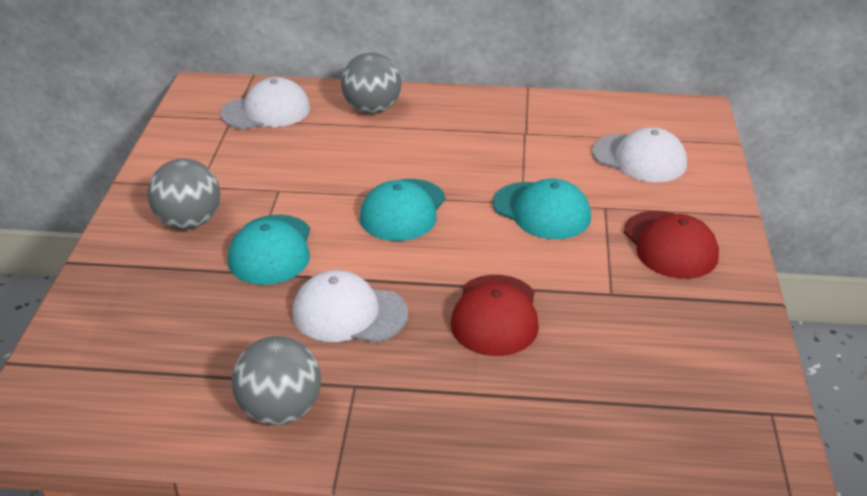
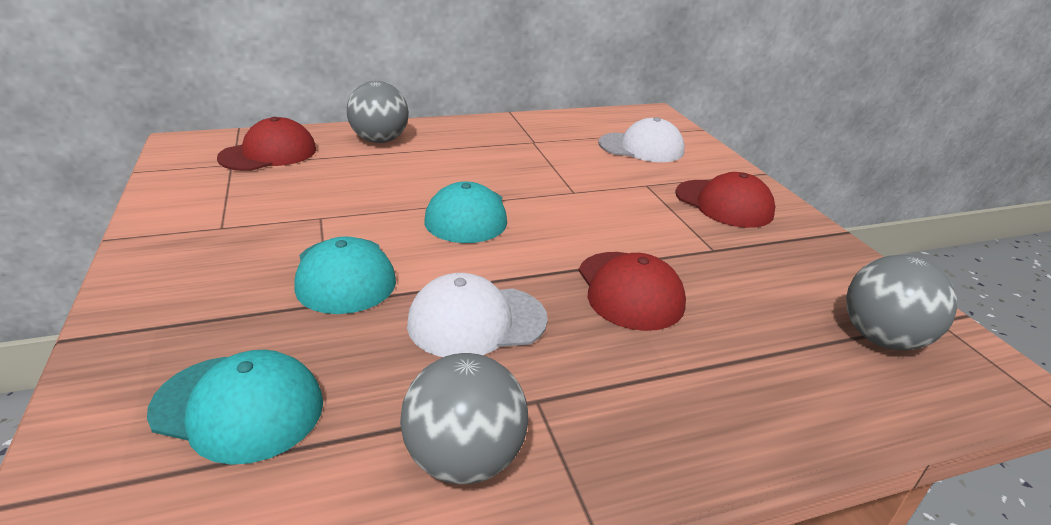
camera: 25 degrees left, 5 degrees down
(189, 222) = (225, 264): grey ball -> grey ball (882, 338)
(266, 111) = (269, 153): white cap -> red cap
(542, 211) = (596, 195): turquoise cap -> turquoise cap (239, 407)

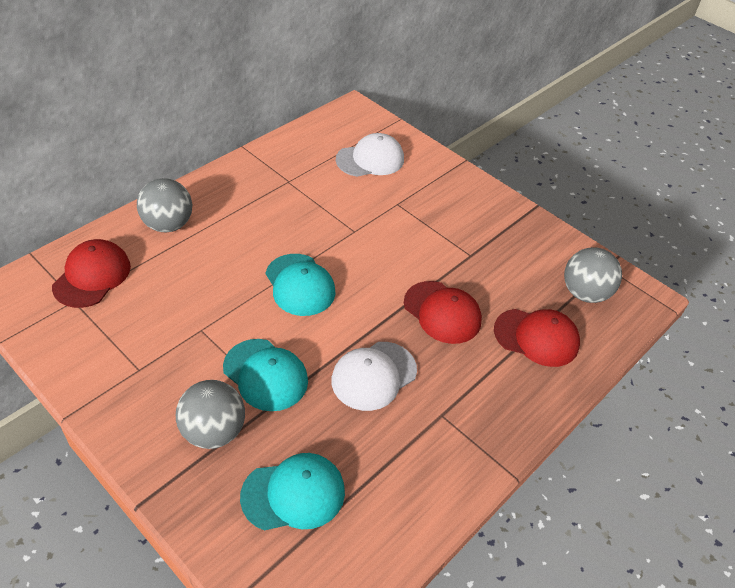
camera: 30 degrees left, 15 degrees up
(464, 458) = (431, 466): grey ball -> grey ball (213, 431)
(724, 204) = (456, 205): red cap -> red cap (536, 337)

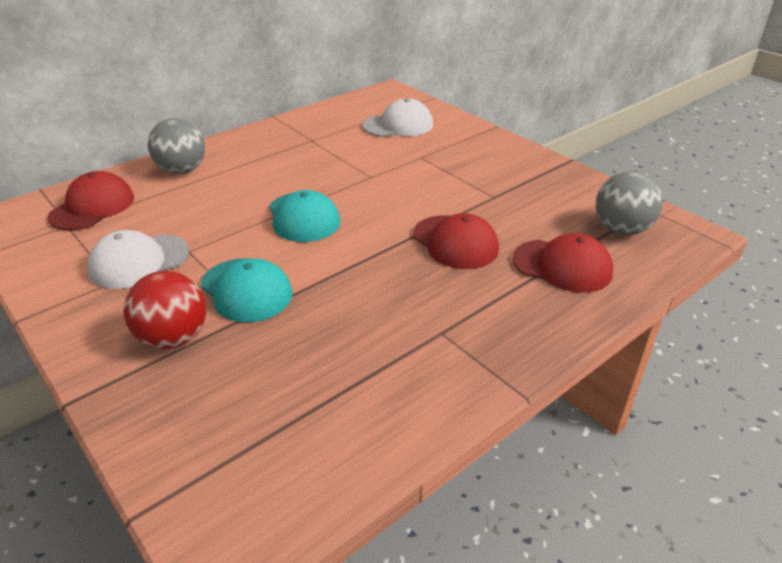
camera: 10 degrees right, 10 degrees down
(213, 431) = (173, 338): grey ball -> red ball
(293, 494) = (248, 401): turquoise cap -> none
(373, 376) = (367, 294): white cap -> white cap (139, 261)

